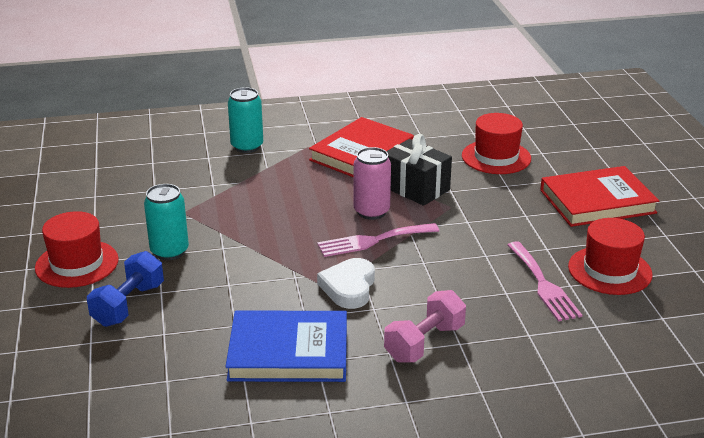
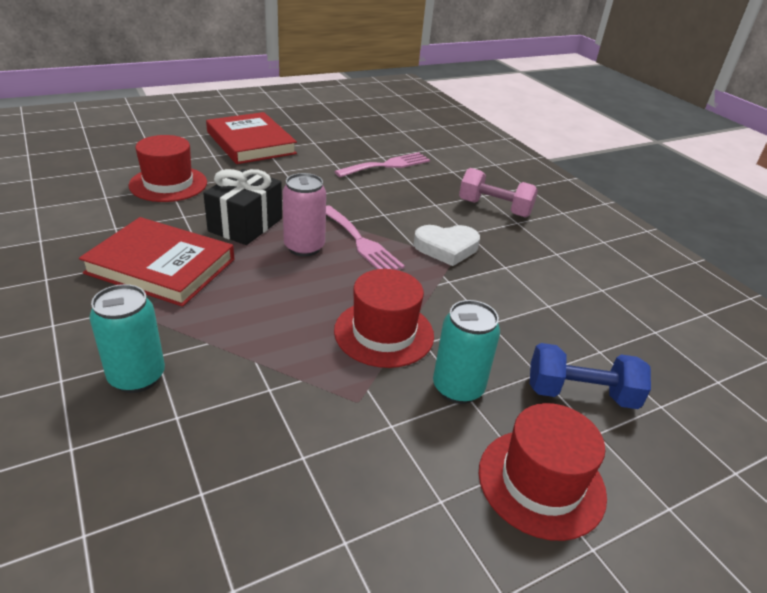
camera: 110 degrees left, 5 degrees up
(288, 352) = (558, 268): blue book -> none
(609, 270) = (354, 143): red hat -> red hat (384, 333)

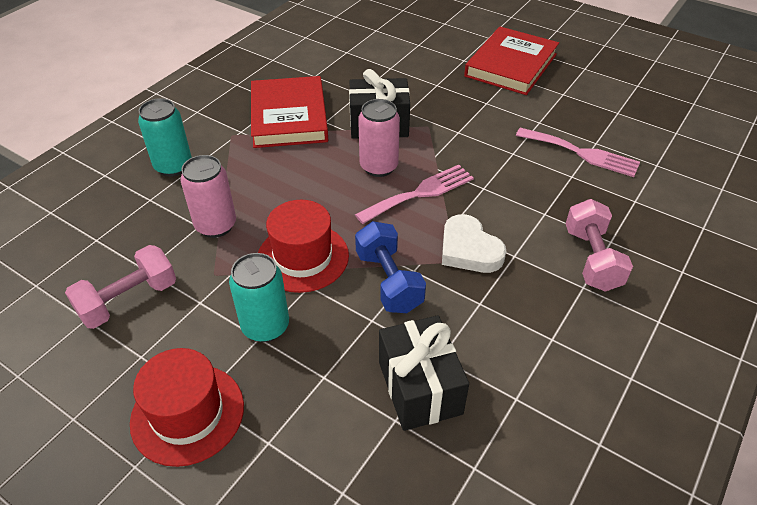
camera: 65 degrees right, 10 degrees up
(168, 184) = (394, 65): red hat -> none
(282, 375) = (216, 225): none -> pink can
(344, 488) = (129, 300): none -> pink dumbbell
(361, 242) = (420, 193): pink fork -> pink fork turned 150 degrees counterclockwise
(573, 327) = (420, 387): none -> black gift
(580, 394) = (315, 417): blue dumbbell -> blue dumbbell (389, 281)

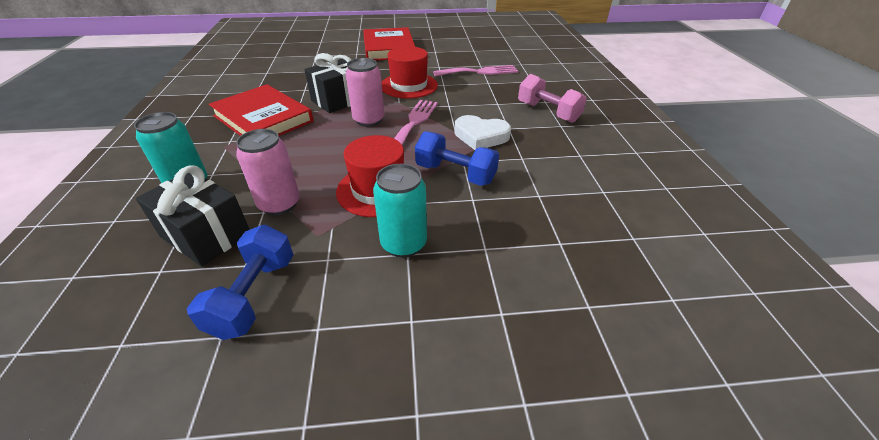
camera: 40 degrees left, 5 degrees down
(129, 300) = (254, 295): pink dumbbell -> blue dumbbell
(187, 414) = (414, 340): red hat -> red hat (409, 85)
(420, 387) = (549, 217): black gift -> black gift (206, 235)

